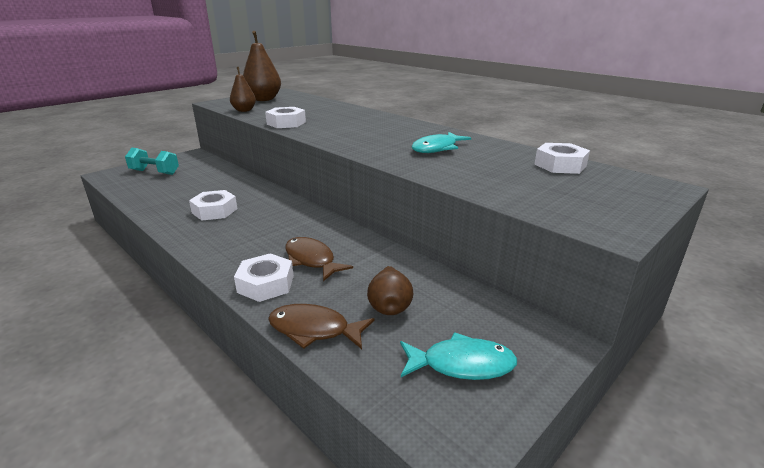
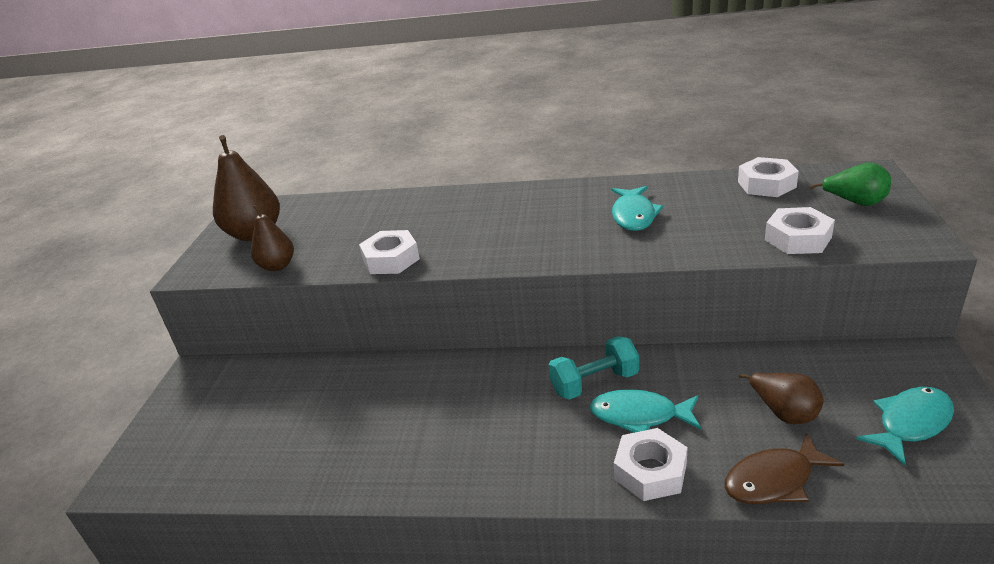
camera: 35 degrees left, 5 degrees up
(154, 172) = (198, 432): turquoise dumbbell -> turquoise dumbbell (594, 383)
(214, 211) = (415, 431): white nut -> white nut (797, 239)
(311, 260) = (639, 415): brown fish -> turquoise fish
(607, 195) = (855, 203): none -> green pear

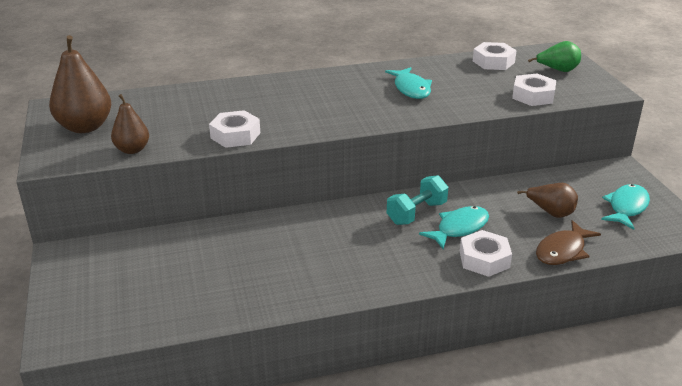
camera: 25 degrees left, 0 degrees up
(639, 415) = (459, 228): turquoise fish -> turquoise fish turned 150 degrees clockwise

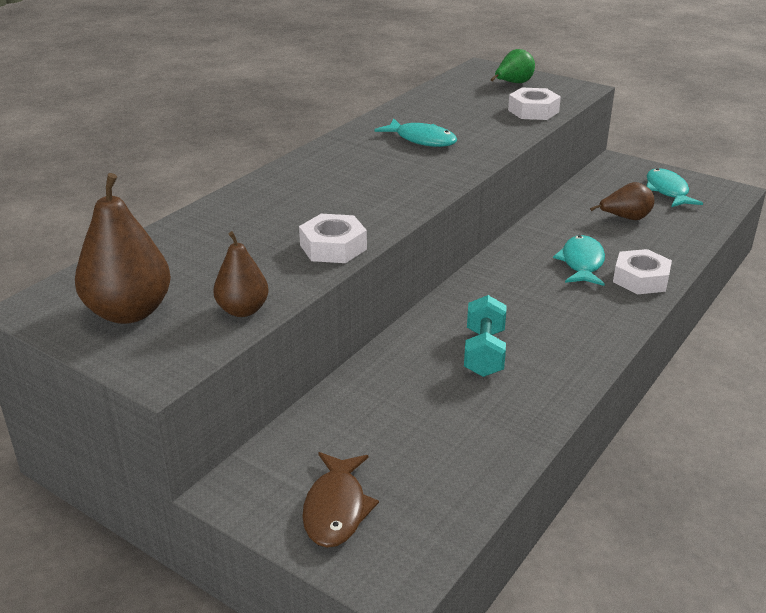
camera: 40 degrees left, 0 degrees up
(416, 213) = (528, 266): turquoise dumbbell -> turquoise dumbbell (484, 353)
(493, 62) = (448, 92): white nut -> none
(562, 251) = (680, 245): brown fish -> brown fish (336, 509)

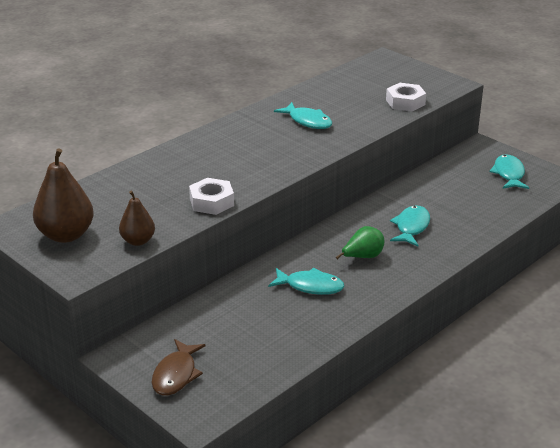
camera: 10 degrees right, 0 degrees up
(484, 353) = (310, 286): turquoise dumbbell -> turquoise fish
(513, 83) = (401, 75): green pear -> green pear (363, 257)
(625, 218) = (463, 194): brown pear -> none
(640, 279) = (450, 244): white nut -> none

